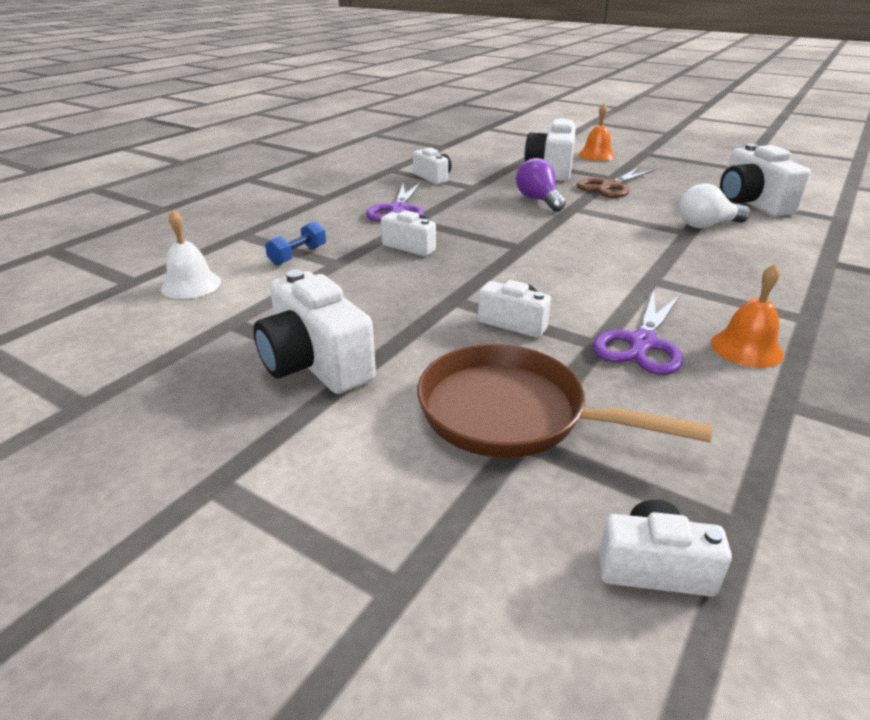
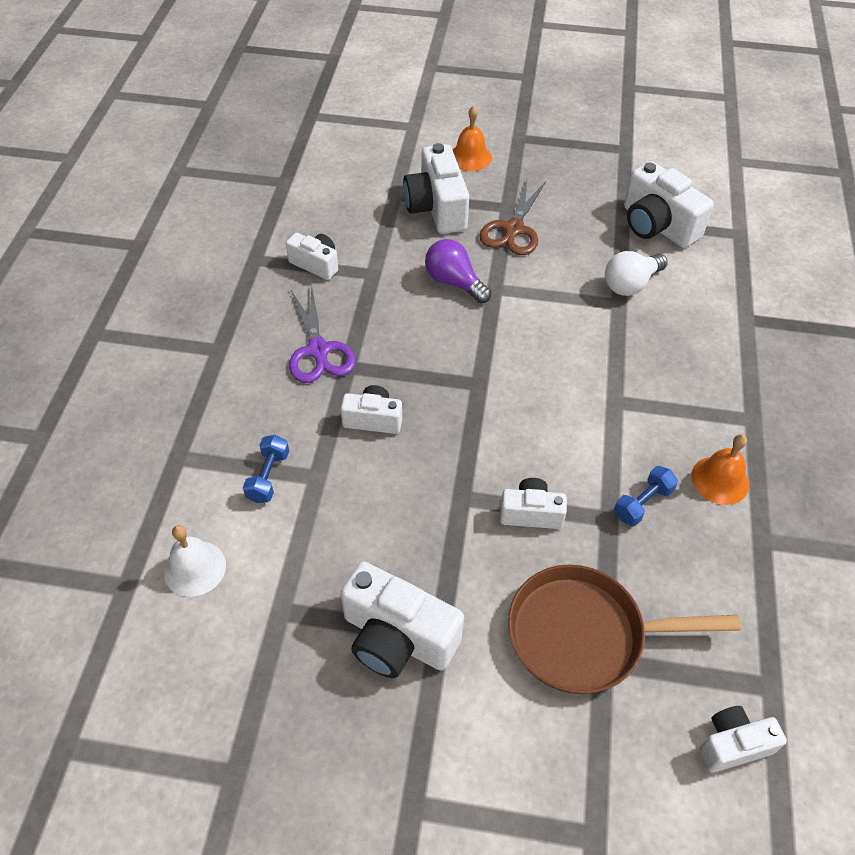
camera: 25 degrees left, 20 degrees up
(642, 343) = (642, 503): purple scissors -> blue dumbbell

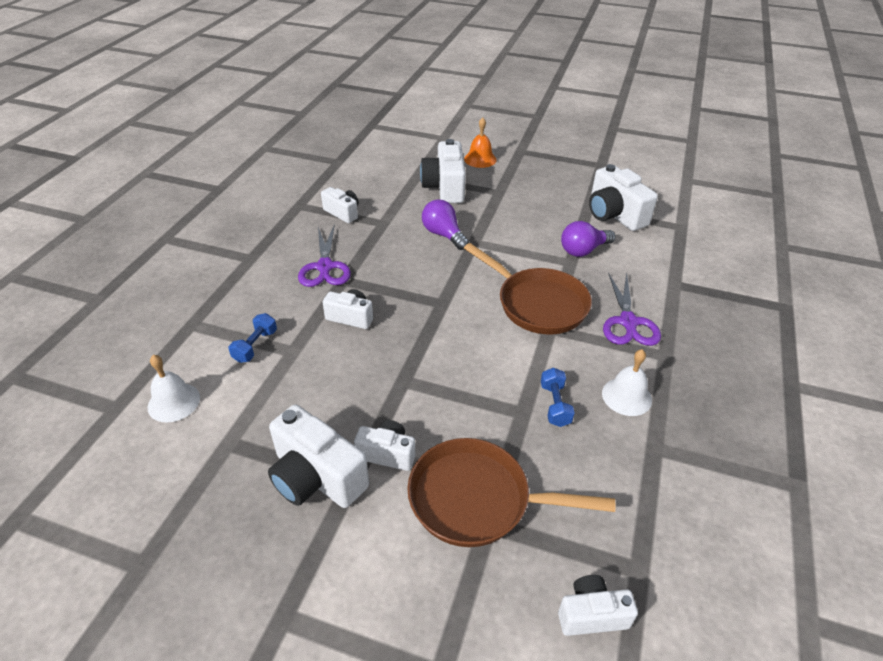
camera: 10 degrees right, 10 degrees down
(513, 229) = (500, 206): brown scissors -> none
(531, 513) = (457, 399): white camera -> white camera (387, 454)
(593, 369) = (537, 304): none -> brown pan
(630, 284) = (583, 250): white light bulb -> purple light bulb
(642, 503) = (555, 405): blue dumbbell -> blue dumbbell turned 60 degrees counterclockwise
(703, 380) = (628, 322): none -> purple scissors
(720, 480) = (626, 396): orange bell -> white bell

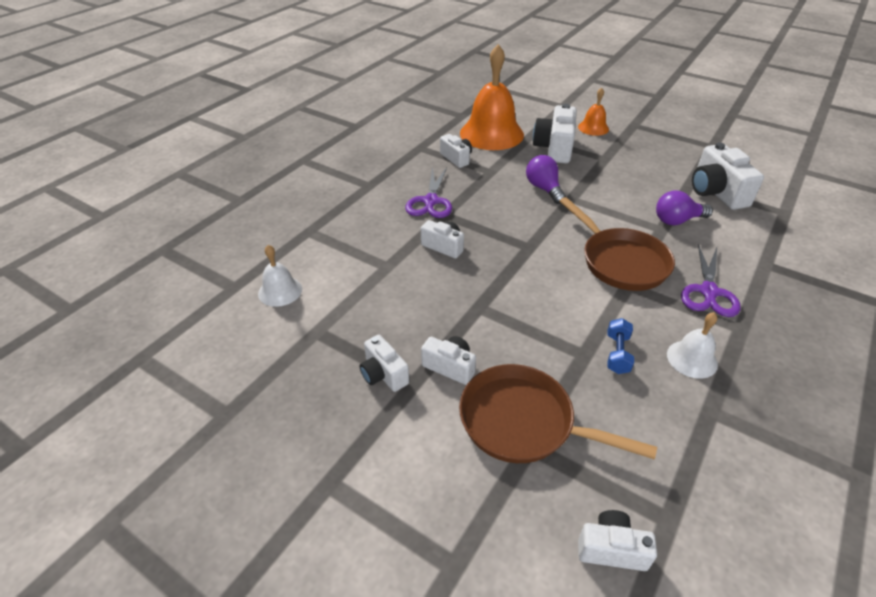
camera: 15 degrees right, 0 degrees up
(255, 346) = (356, 257): blue dumbbell -> none
(316, 477) = (383, 374): white camera -> white camera, size x0.58
(375, 179) = (491, 134): none -> orange bell

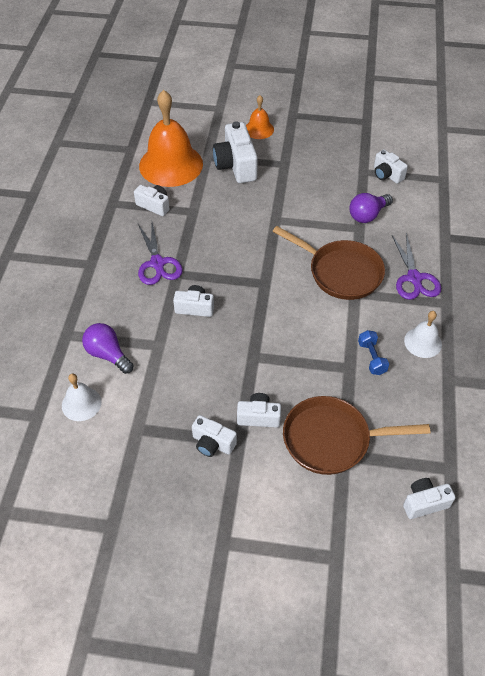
camera: 25 degrees left, 10 degrees up
(544, 188) = (248, 216): purple light bulb -> purple light bulb (108, 354)
(716, 192) = (387, 175): white camera -> white camera, size x0.58

